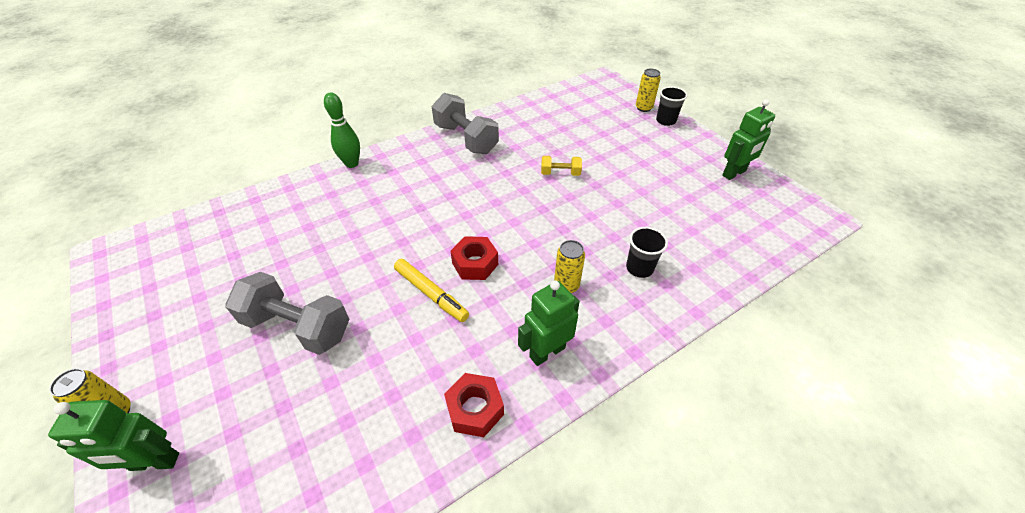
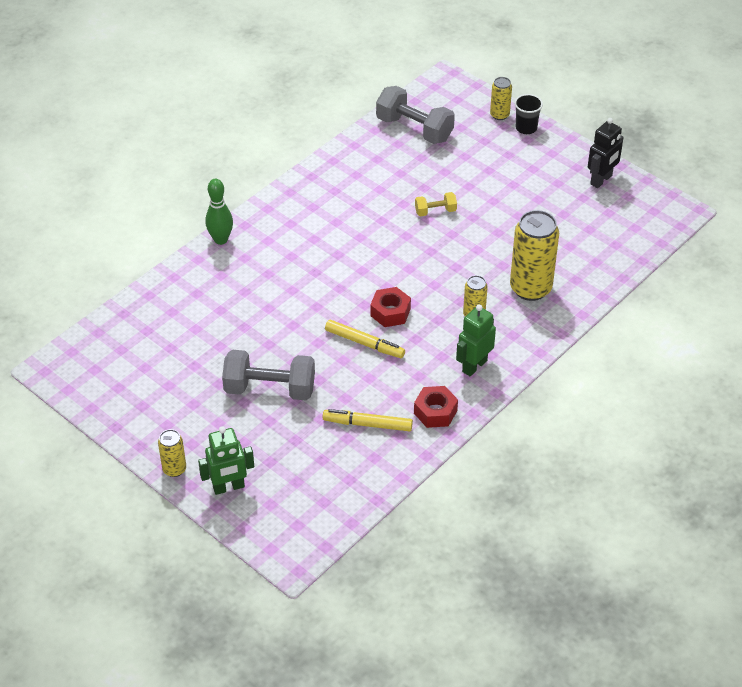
camera: 15 degrees left, 0 degrees up
(382, 406) = (367, 424): none -> yellow marker
(466, 139) = (324, 189): grey dumbbell -> grey dumbbell (414, 129)
(639, 268) = (530, 288): black cup -> yellow can
(734, 173) = (601, 180): green robot -> black robot

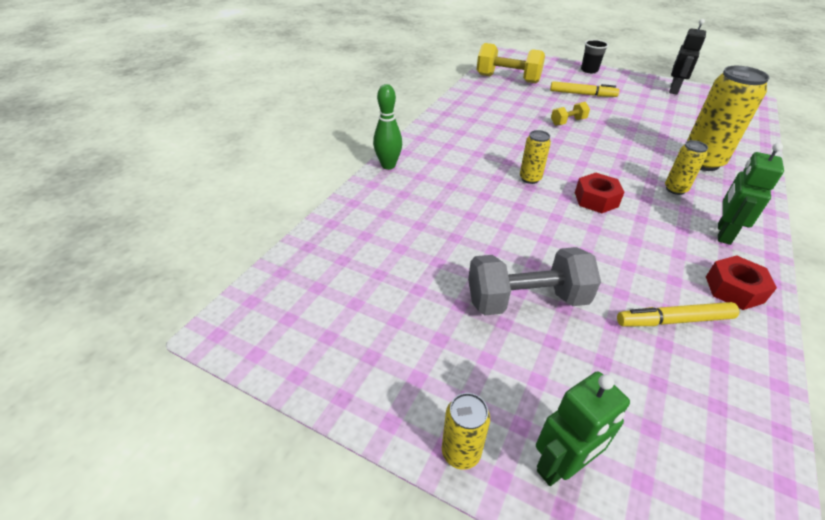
camera: 15 degrees left, 5 degrees down
(364, 343) = (595, 231): yellow marker -> yellow marker (582, 94)
(414, 129) = (508, 79): grey dumbbell -> yellow dumbbell
(499, 115) = (563, 66): yellow can -> yellow can (530, 178)

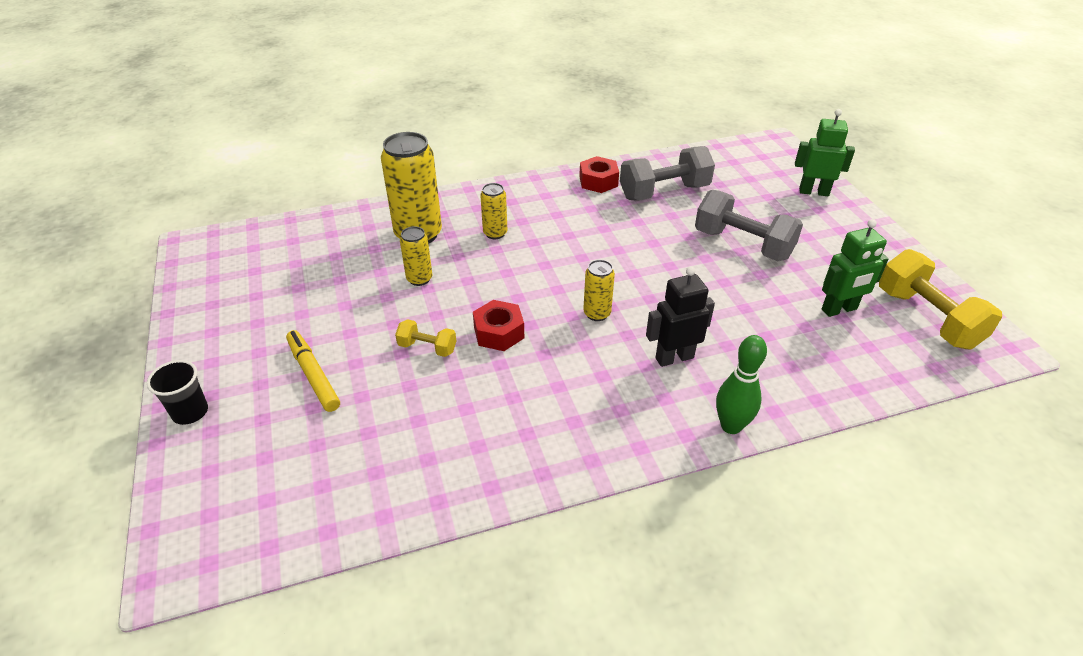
camera: 135 degrees left, 0 degrees up
(461, 452) = (863, 217): yellow can -> yellow can (419, 279)
(508, 79) = (328, 487): yellow dumbbell -> yellow dumbbell (927, 318)
(596, 199) = (574, 264): red nut -> red nut (499, 332)
(674, 90) = (210, 305): black robot -> black robot (674, 357)
(674, 320) = (664, 192): yellow marker -> grey dumbbell
(723, 233) = (535, 198): green robot -> green robot (839, 309)

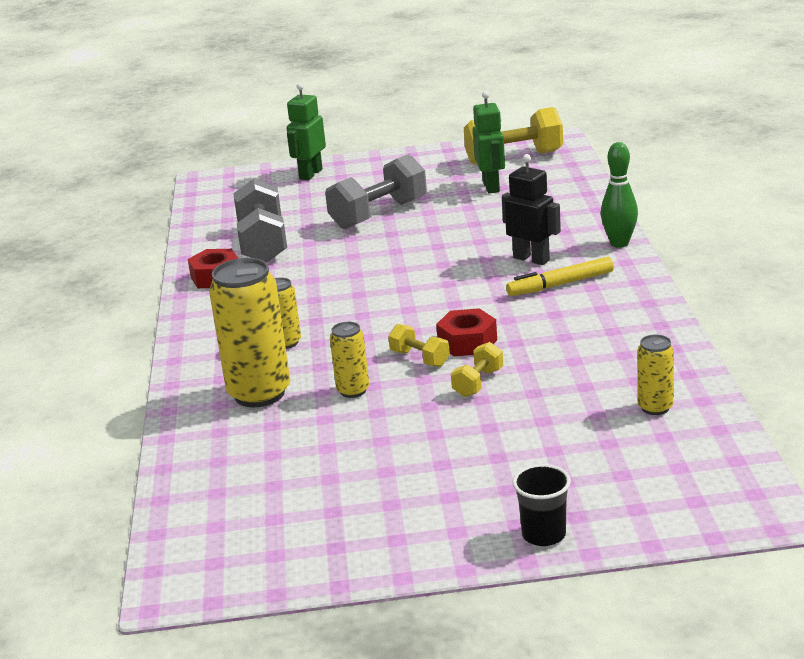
camera: 75 degrees left, 15 degrees down
(313, 375) = (502, 453): yellow marker -> yellow marker (560, 284)
(470, 307) = (420, 358): none -> yellow dumbbell
(597, 313) = (456, 290): yellow can -> yellow can (655, 407)
(674, 357) = (531, 259): black robot -> black robot turned 135 degrees clockwise

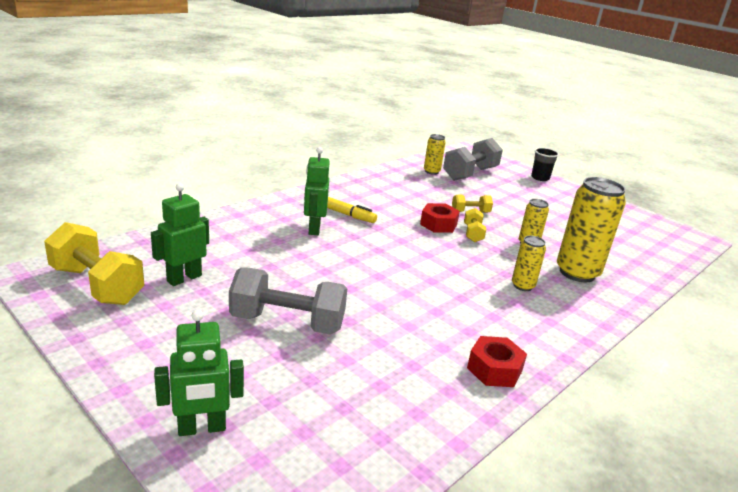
camera: 135 degrees left, 0 degrees up
(263, 243) = (407, 373): grey dumbbell -> grey dumbbell (470, 174)
(531, 259) = (314, 229): black robot -> green robot
(619, 243) = (264, 205): green bowling pin -> none

